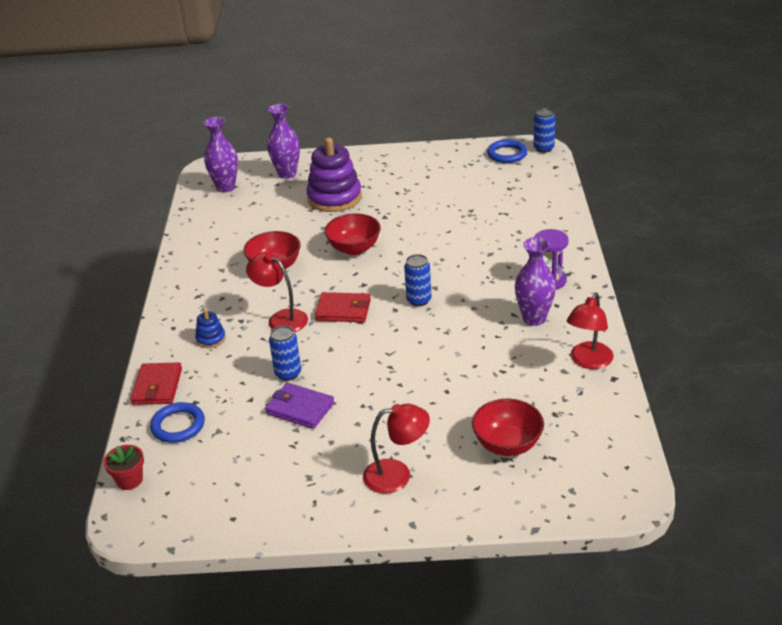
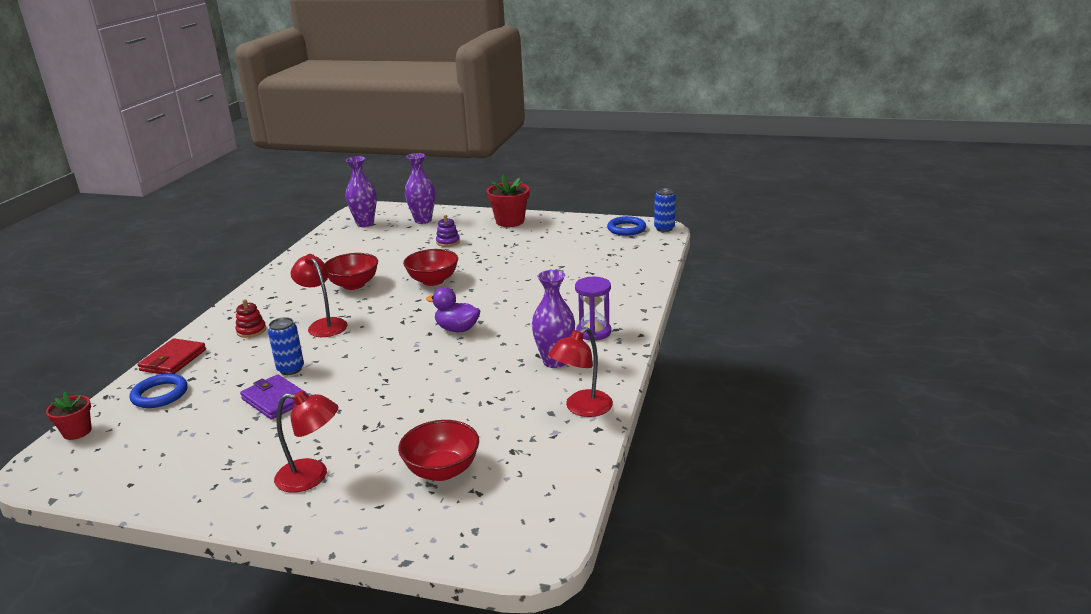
camera: 15 degrees right, 10 degrees down
(211, 339) = (251, 331): blue stacking toy -> red stacking toy
(334, 198) = (448, 242): purple stacking toy -> purple stacking toy, size x0.46
(343, 310) = (383, 327): red wallet -> none
(381, 162) = (510, 221): none -> red flower pot
(419, 300) = (457, 329): blue can -> purple duck

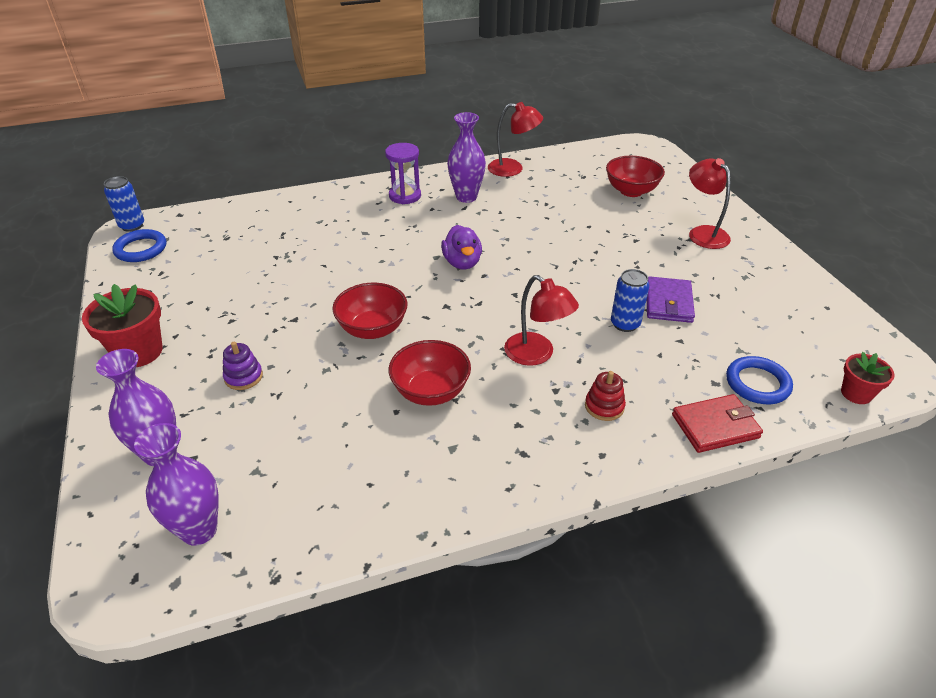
camera: 125 degrees left, 15 degrees up
(324, 325) = (536, 355): red lamp -> red lamp turned 60 degrees counterclockwise

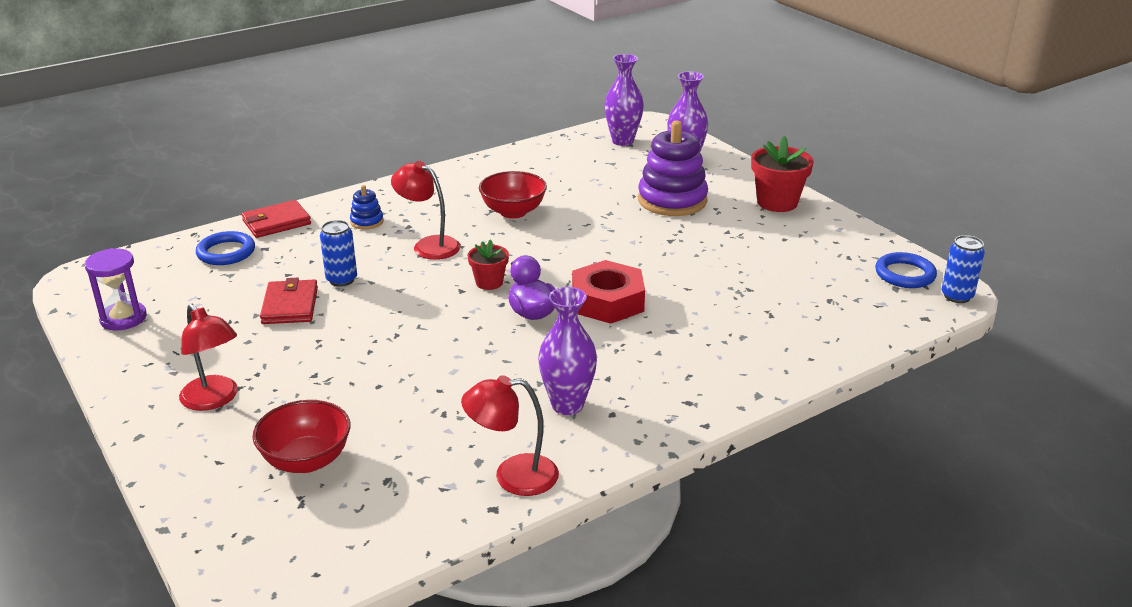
camera: 165 degrees right, 10 degrees down
(243, 377) = (672, 200): purple stacking toy -> purple stacking toy, size x2.18
(373, 329) = (590, 243): red bowl -> none
(396, 263) = (607, 301): none -> red nut
(405, 196) = (659, 392): purple hourglass -> purple hourglass (123, 318)
(604, 406) = (367, 222): red stacking toy -> blue stacking toy
(668, 303) = (290, 305): purple wallet -> red wallet
(856, 393) = (138, 257): red flower pot -> red flower pot (489, 282)

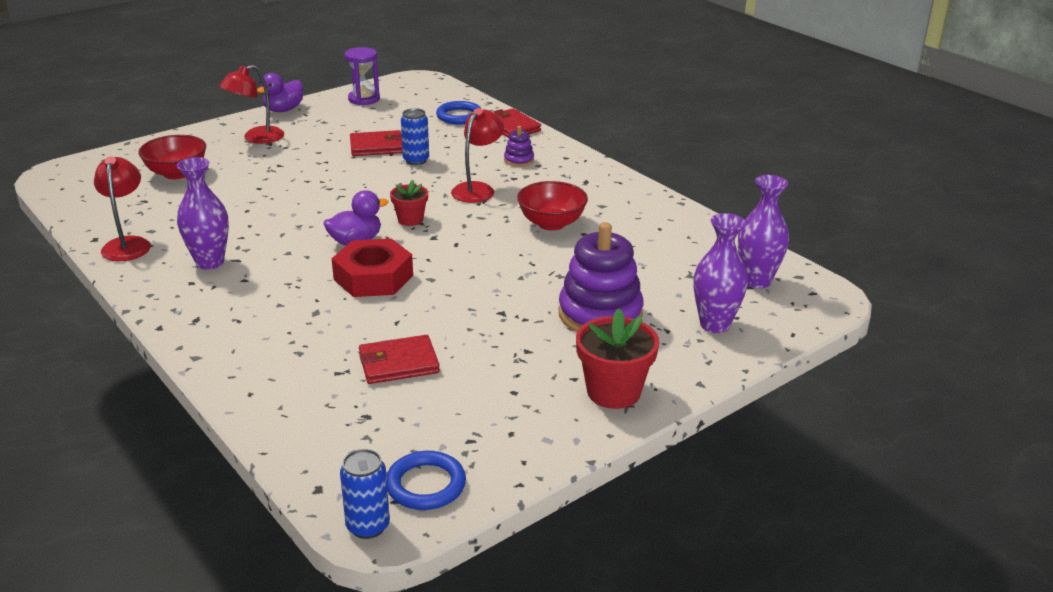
camera: 85 degrees right, 0 degrees up
(119, 383) = (283, 110): none -> purple duck
(367, 222) = (519, 160): blue stacking toy -> purple stacking toy
(753, 286) = (398, 363): none -> red wallet

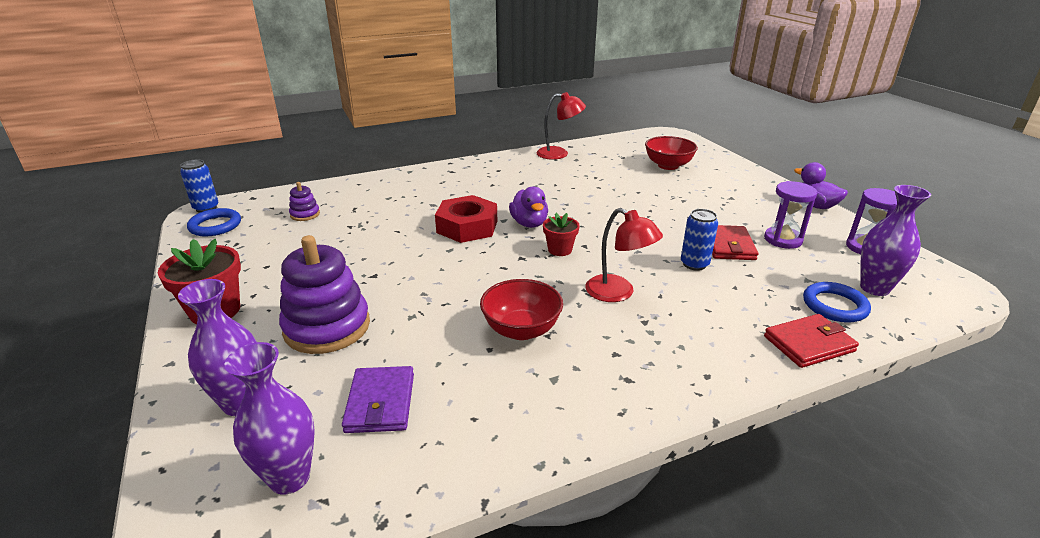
camera: 105 degrees right, 0 degrees up
(210, 262) = (522, 175): purple vase -> purple vase (874, 288)
(256, 138) = (741, 193): red lamp -> none
(358, 126) = (783, 240): none -> purple hourglass
(398, 363) = (344, 227): red wallet -> none
(519, 160) = (696, 333): purple stacking toy -> purple stacking toy (305, 214)
(671, 265) = (380, 403): none -> purple wallet

